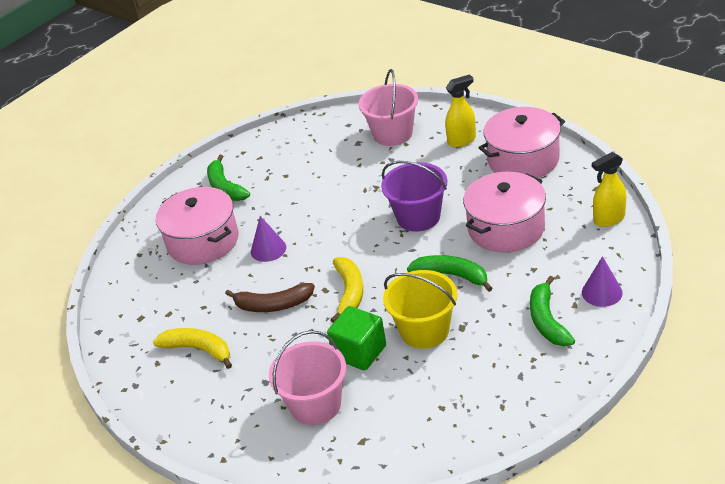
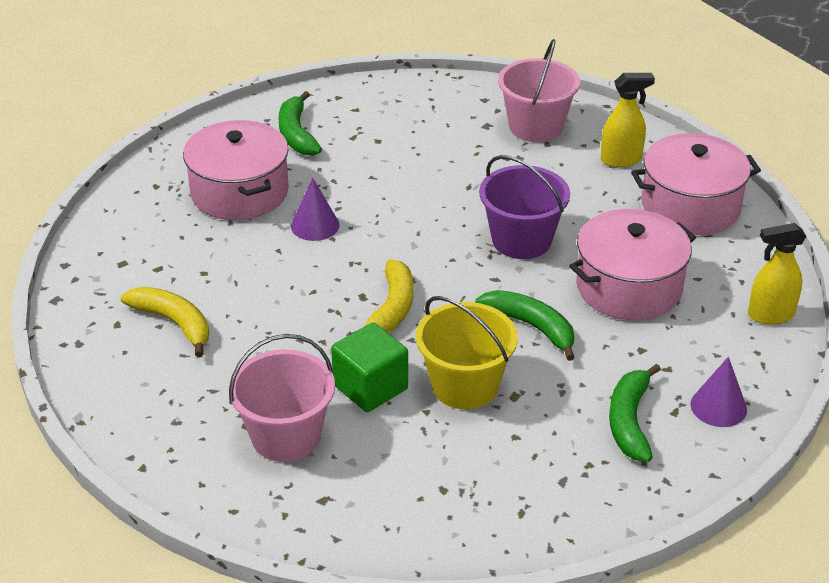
camera: 10 degrees right, 0 degrees up
(273, 305) = (289, 296): brown banana -> none

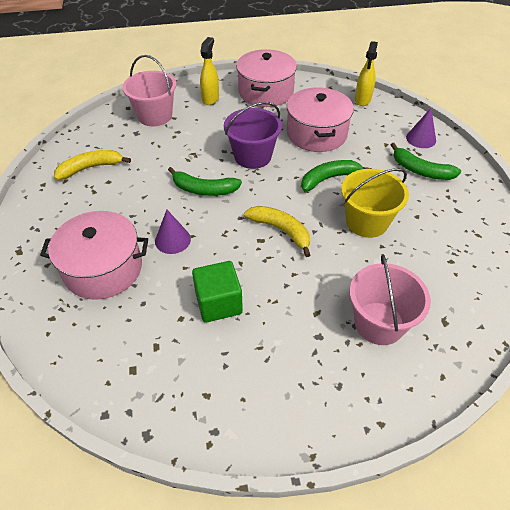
camera: 65 degrees left, 10 degrees up
(174, 323) = (228, 355): yellow banana -> yellow banana (90, 168)
(297, 134) = (64, 217): green banana -> green banana (204, 189)
(370, 387) = (349, 264): green cube -> green cube (218, 303)

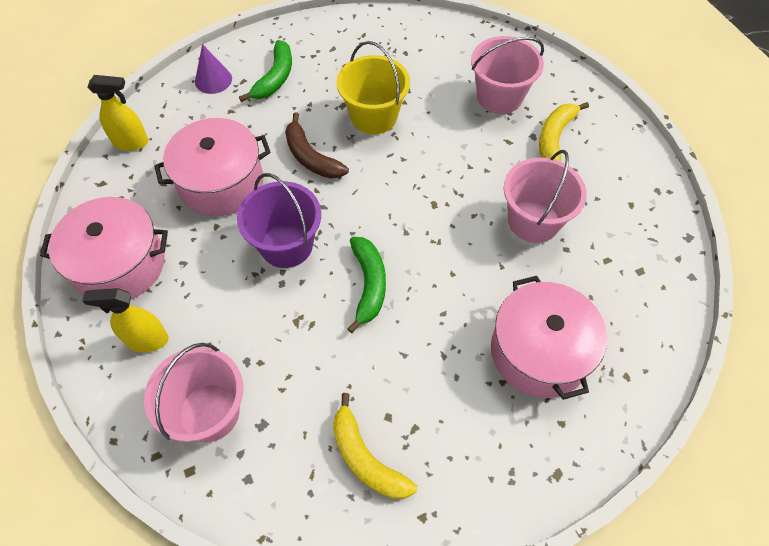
camera: 105 degrees left, 10 degrees up
(172, 240) = (467, 292): purple cone -> none
(218, 303) = (533, 221): green cube -> pink bucket
(281, 230) = (413, 188): yellow banana -> yellow banana (555, 138)
(329, 178) = (311, 157): green banana -> brown banana

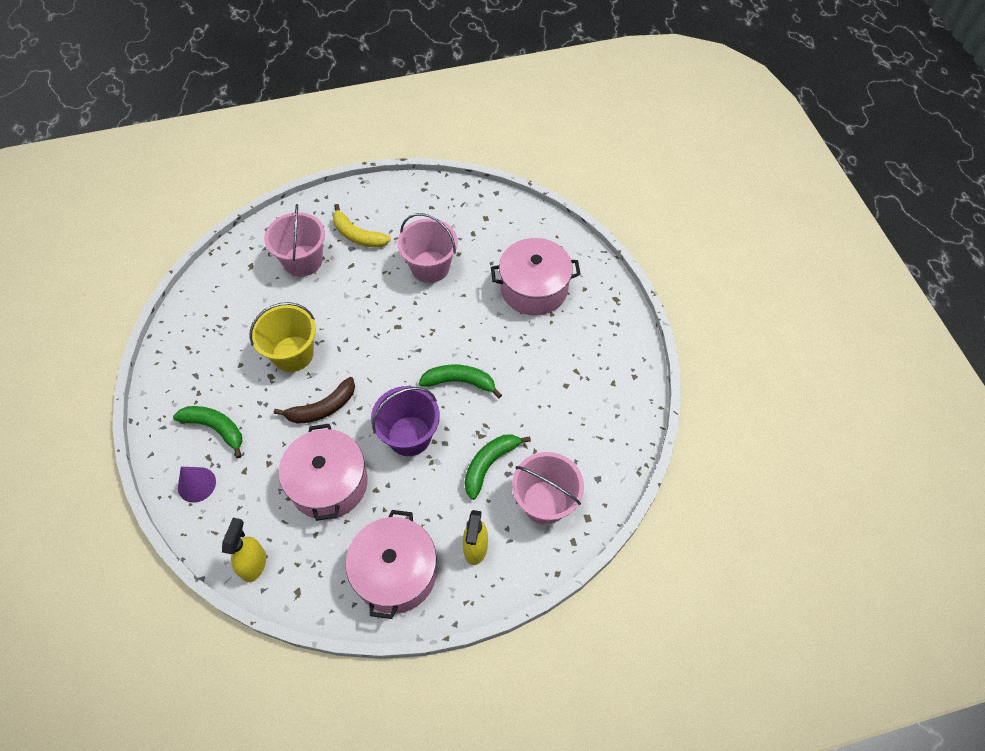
camera: 80 degrees left, 0 degrees up
(257, 337) = (489, 464): none -> green banana
(366, 458) = (592, 403): yellow banana -> none

